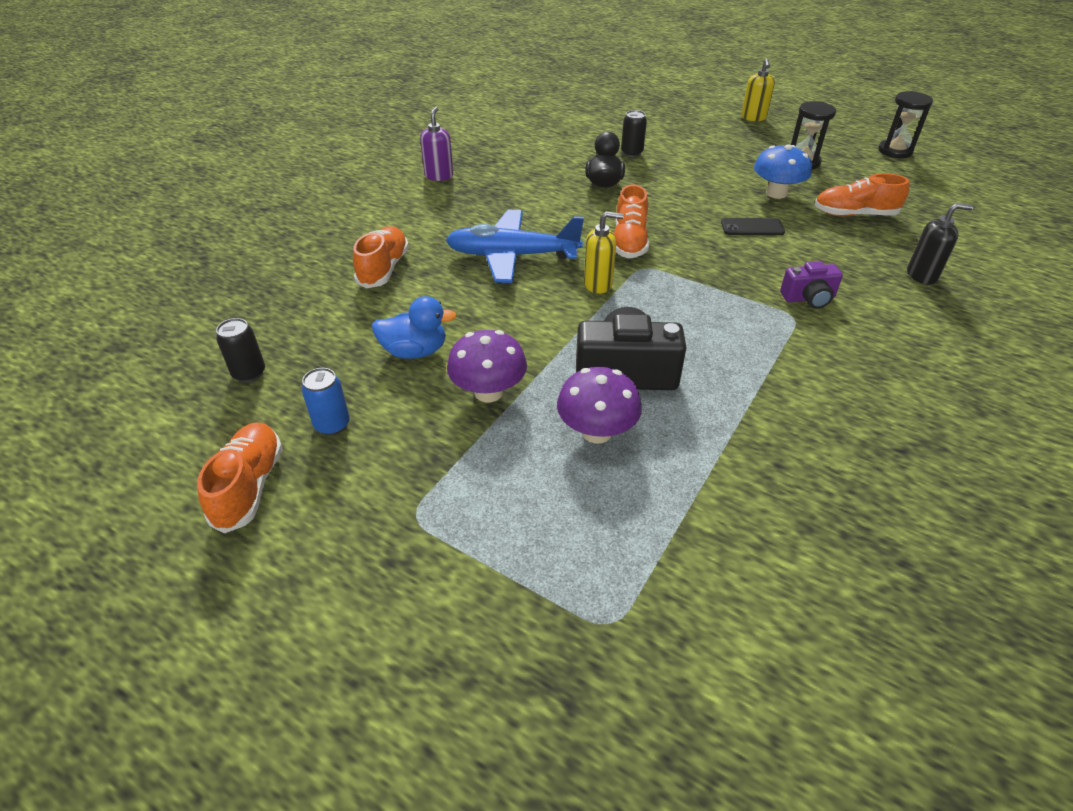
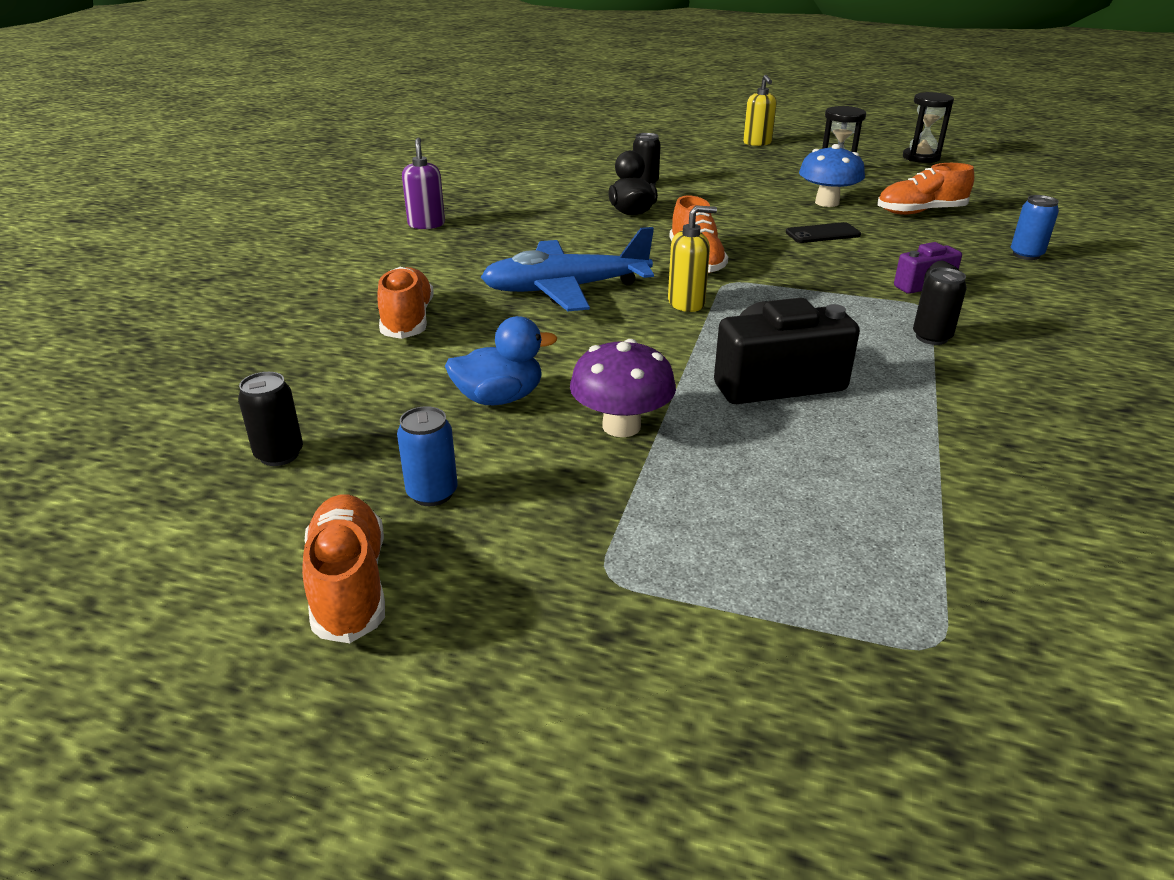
camera: 15 degrees left, 10 degrees down
(596, 432) = (781, 446): purple mushroom -> none
(779, 350) = (931, 337): none -> black can
(922, 275) = (1026, 255): black soap dispenser -> blue can

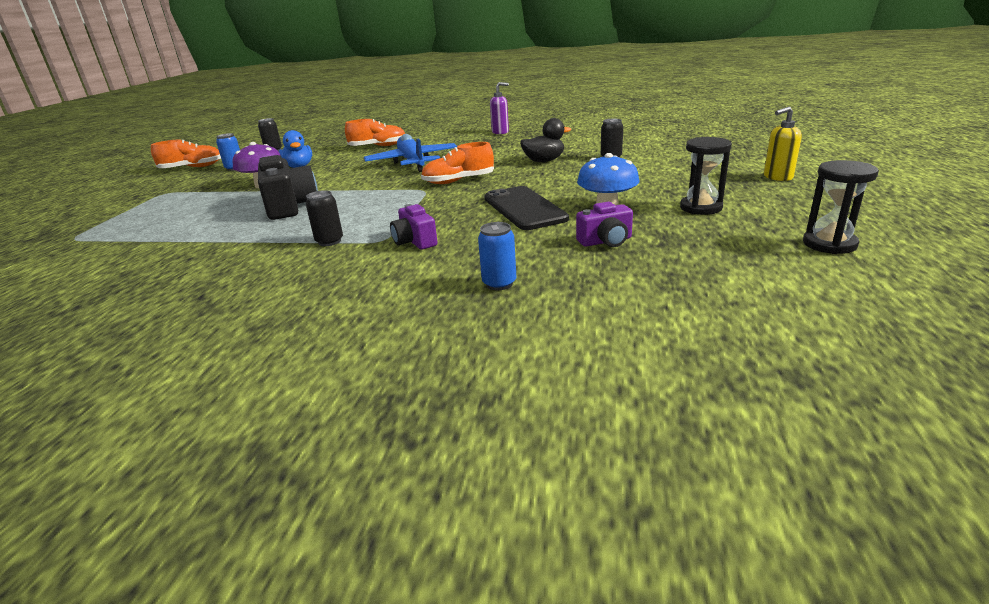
camera: 85 degrees right, 5 degrees down
(686, 303) = (392, 184): yellow soap dispenser -> none
(822, 234) = (524, 208): black phone -> black phone, size x1.80
(920, 212) = (606, 241): orange shoe -> purple camera

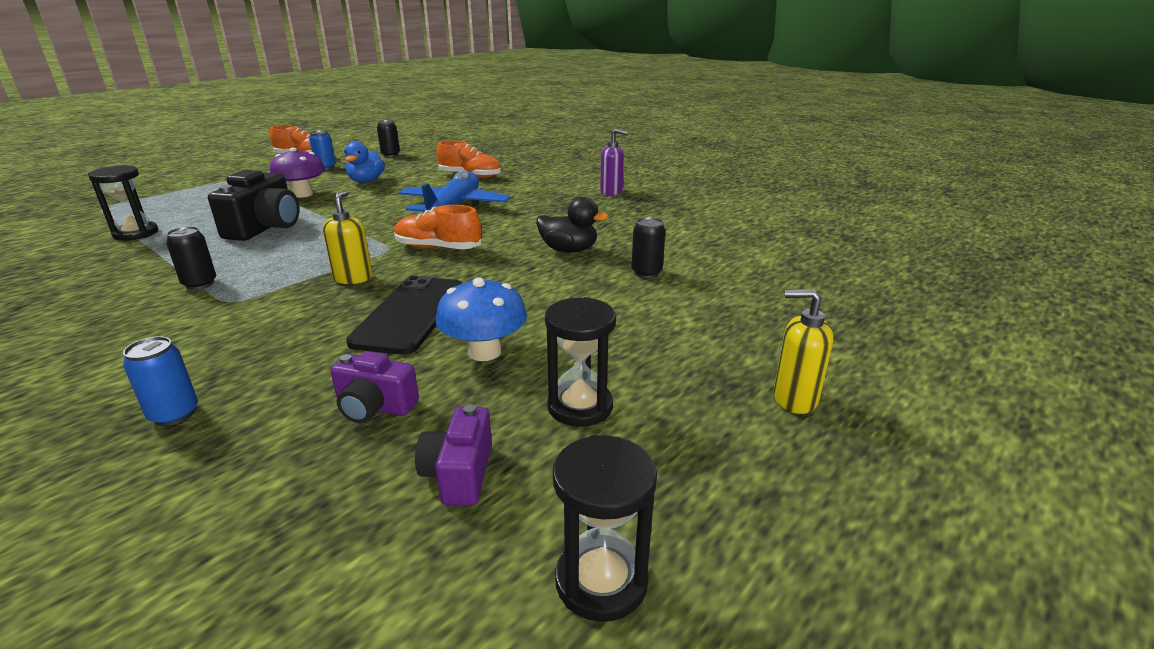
camera: 30 degrees right, 0 degrees up
(173, 239) = (136, 233): none -> black hourglass
(415, 241) = (244, 316): purple camera -> purple camera (459, 474)
(440, 207) = (353, 278): none -> yellow soap dispenser

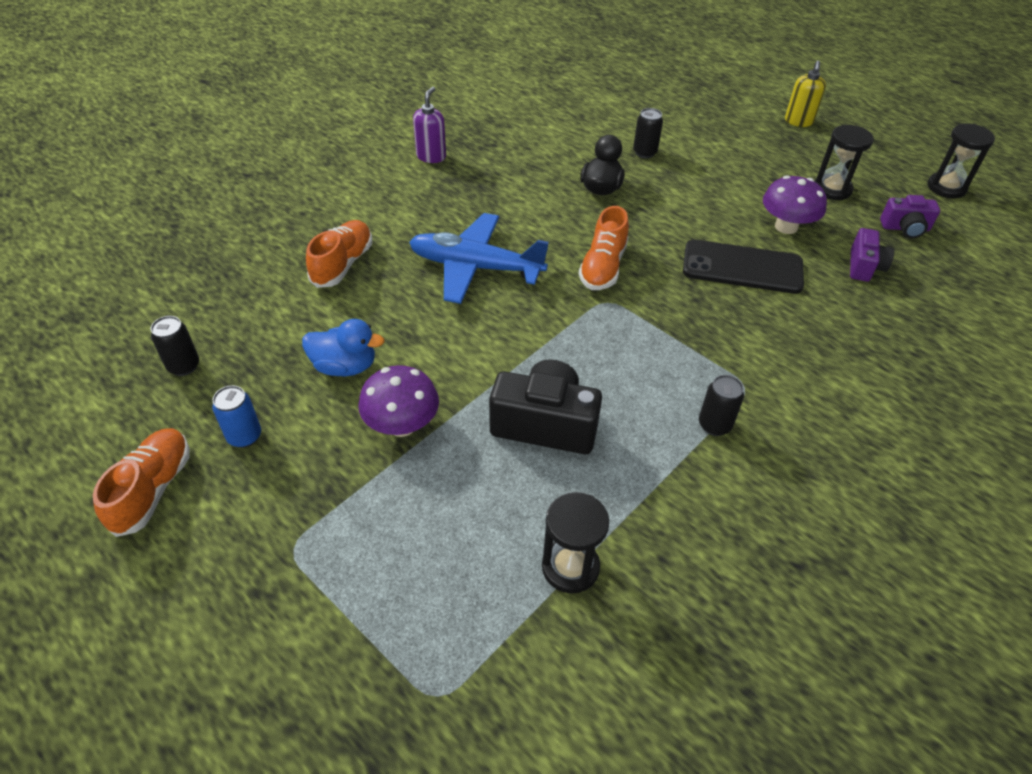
camera: 90 degrees left, 20 degrees up
(174, 414) = (909, 357): blue can -> none
(353, 278) = (681, 313): yellow soap dispenser -> none
(484, 352) = (786, 226): blue mushroom -> purple mushroom

